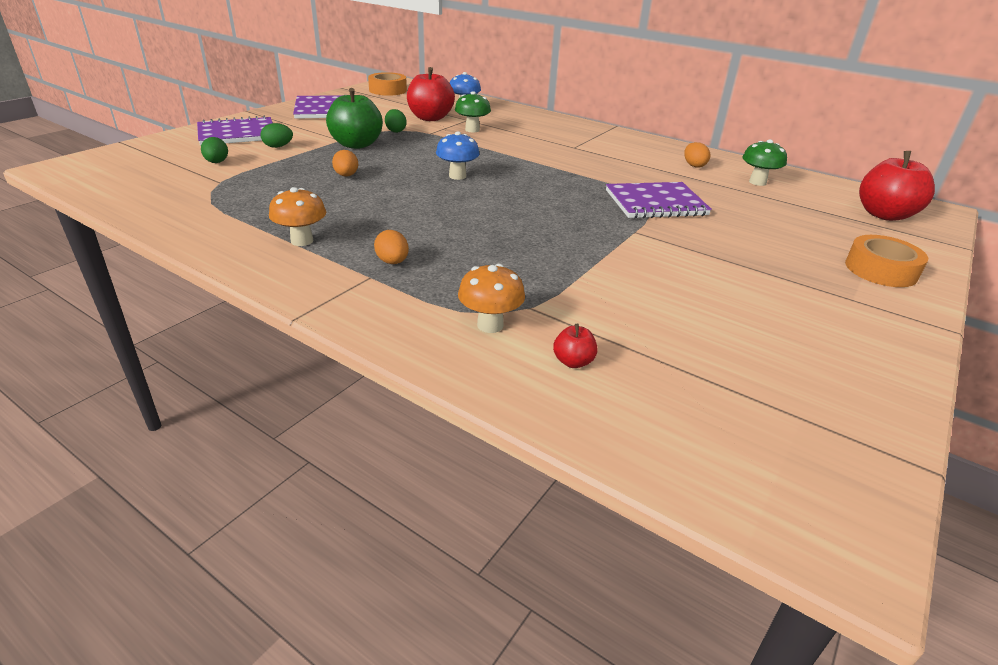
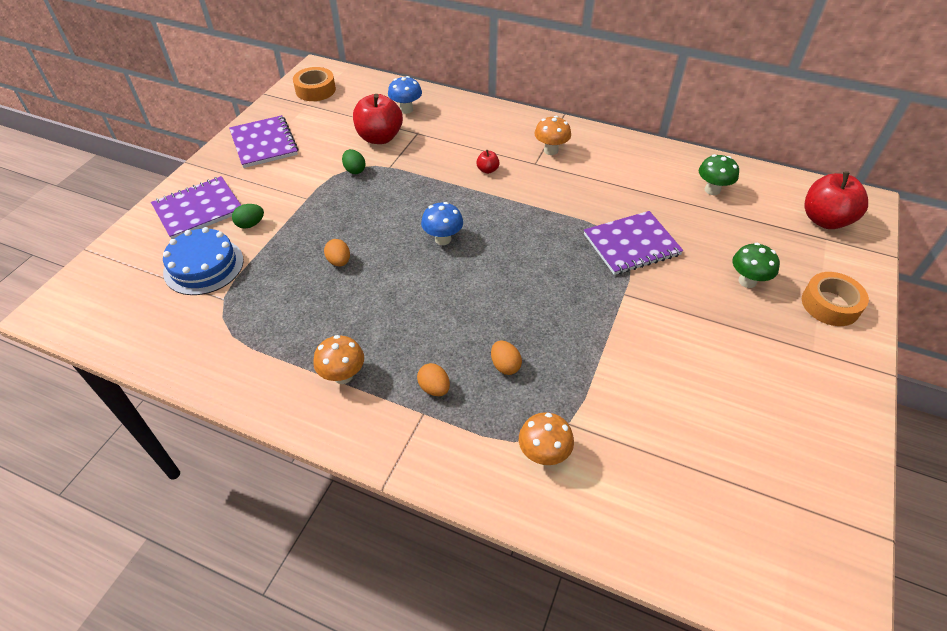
camera: 10 degrees left, 15 degrees up
(217, 162) = (203, 266): green egg -> blue cake
(356, 145) = (326, 204): green apple -> none
(472, 130) = (428, 152): green mushroom -> green mushroom (747, 281)
(573, 362) = (620, 483): red apple -> red apple (487, 170)
(593, 142) = (551, 150): none -> orange mushroom
(694, 165) = (651, 173): orange egg -> orange egg (505, 365)

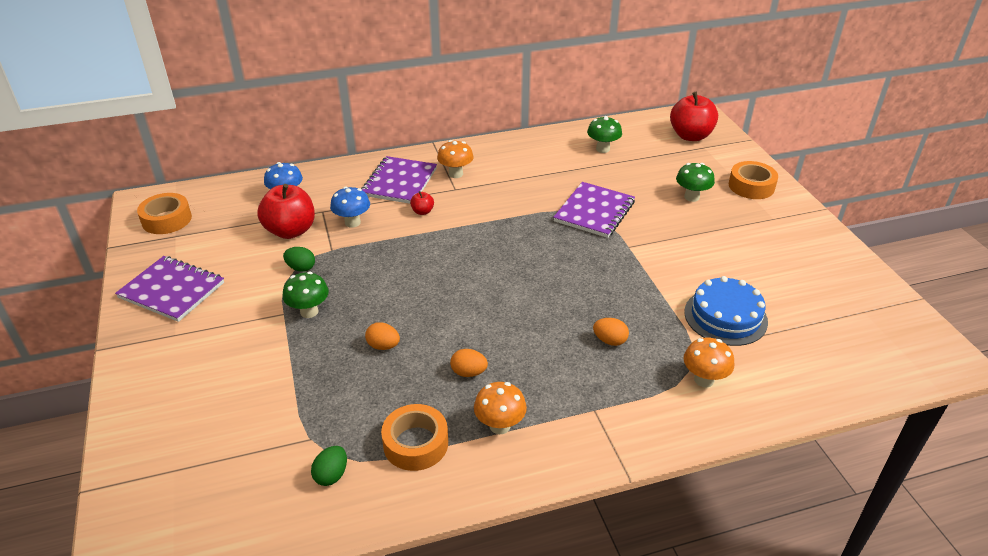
camera: 40 degrees left, 10 degrees down
(198, 209) = (176, 382): purple notebook -> purple notebook (399, 182)
(203, 266) = (251, 425): blue cake -> blue cake (725, 316)
(250, 224) = (253, 364): green egg -> green egg (331, 475)
(276, 348) = (415, 443): none -> orange tape
(323, 206) = (309, 312): none -> green mushroom
(434, 388) = (580, 388): orange egg -> orange egg (468, 372)
(443, 239) = (451, 281): blue mushroom -> blue mushroom (352, 222)

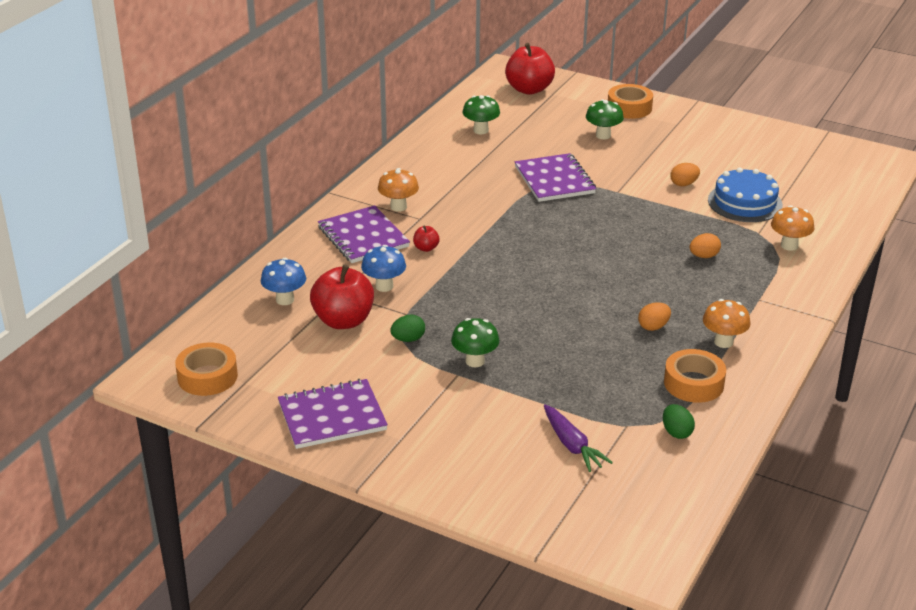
camera: 45 degrees left, 5 degrees down
(251, 424) = (572, 445): none -> purple carrot
(383, 346) = (570, 347): orange egg -> orange egg (683, 184)

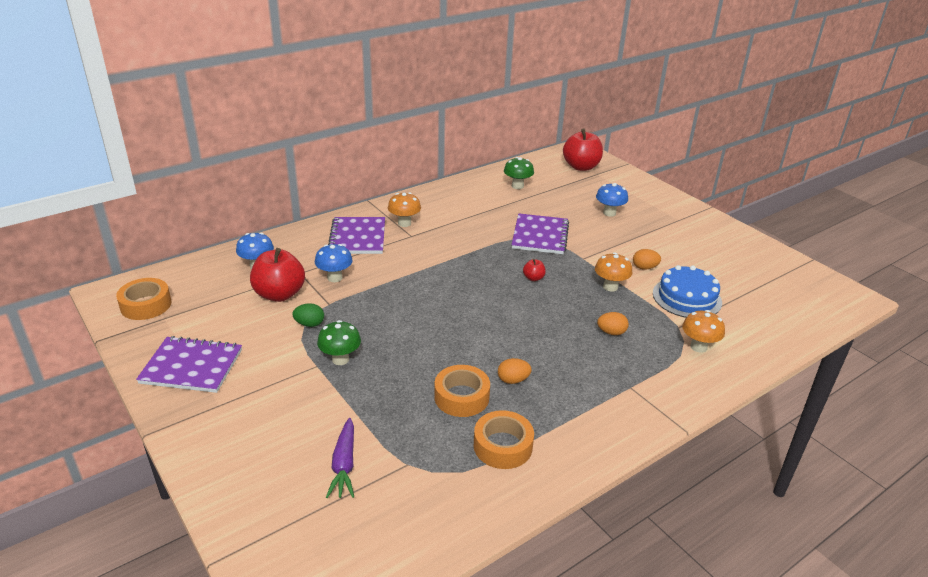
camera: 25 degrees right, 0 degrees up
(426, 248) = (393, 258): red apple -> red apple (533, 278)
(603, 135) = (609, 213): green mushroom -> blue mushroom
(629, 108) = (649, 198): orange tape -> orange tape (461, 397)
(676, 432) = (445, 489): green egg -> none
(723, 342) = (564, 416): orange mushroom -> orange mushroom (610, 287)

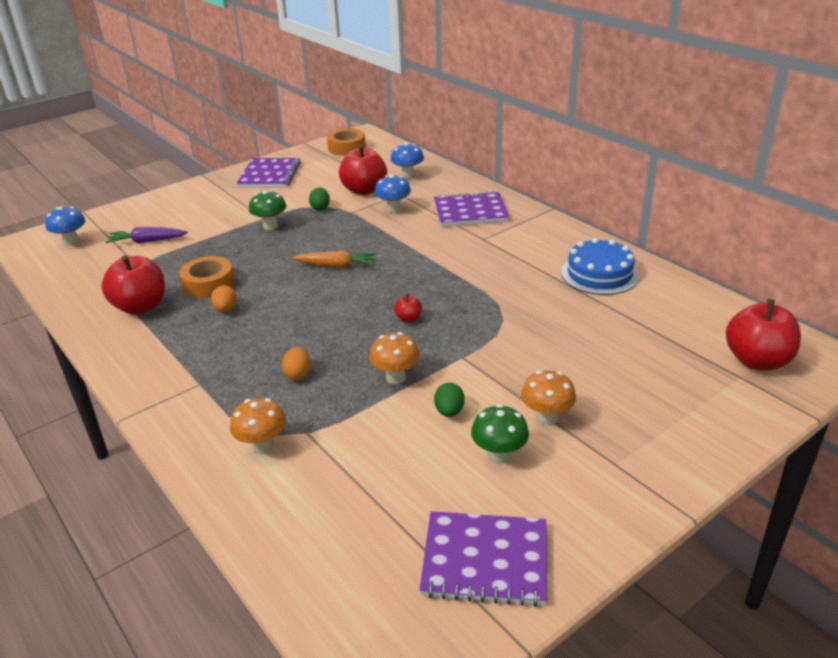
camera: 90 degrees right, 0 degrees up
(404, 223) = (509, 232): orange mushroom -> orange mushroom (546, 418)
(441, 313) = (336, 266): none -> orange carrot
(502, 446) = (140, 307): orange tape -> red apple
(517, 186) = (647, 302): green mushroom -> green mushroom (499, 455)
(540, 236) = (511, 322): purple notebook -> purple notebook (485, 560)
(609, 213) = (603, 385): blue mushroom -> blue mushroom (71, 242)
(644, 267) = (449, 412): orange egg -> green egg
(687, 298) = (375, 447): blue cake -> blue cake (599, 274)

